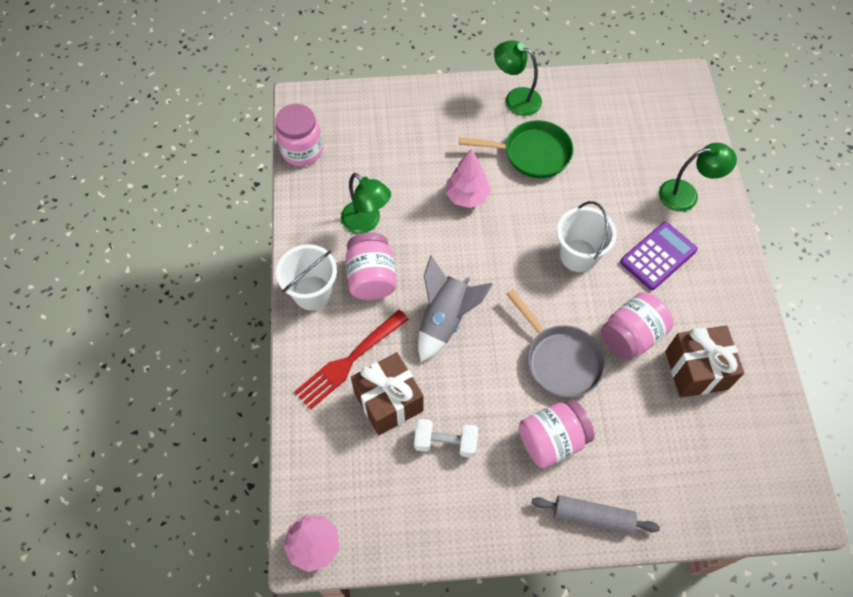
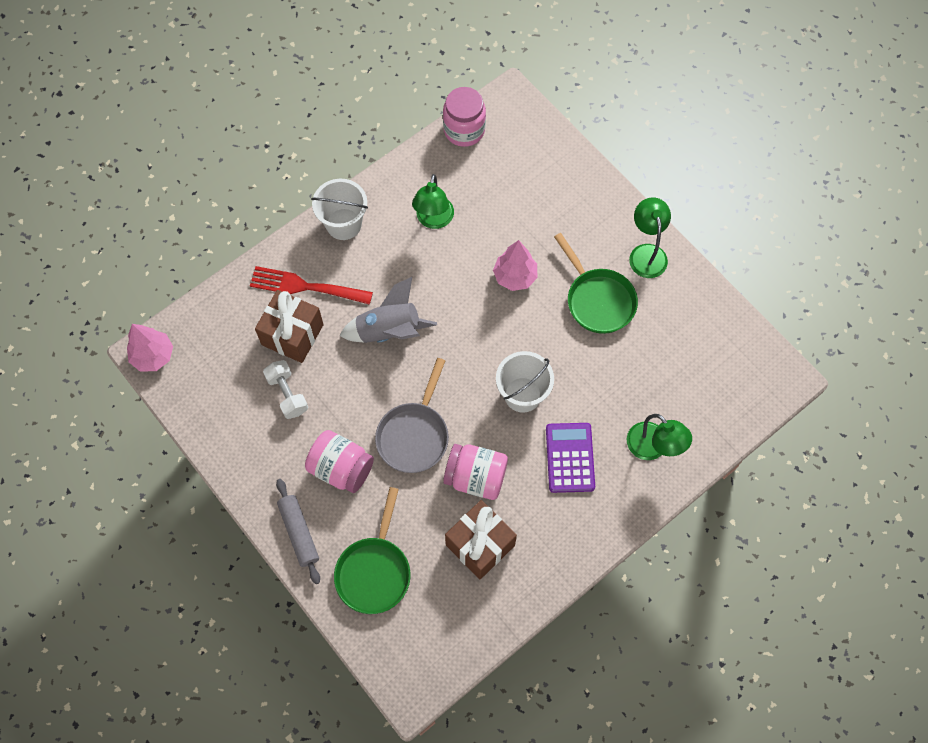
camera: 55 degrees right, 5 degrees up
(371, 277) = (387, 255): pink jar -> none
(658, 256) = (570, 458): purple calculator -> purple calculator turned 105 degrees counterclockwise
(671, 472) = (374, 571): none -> green pan

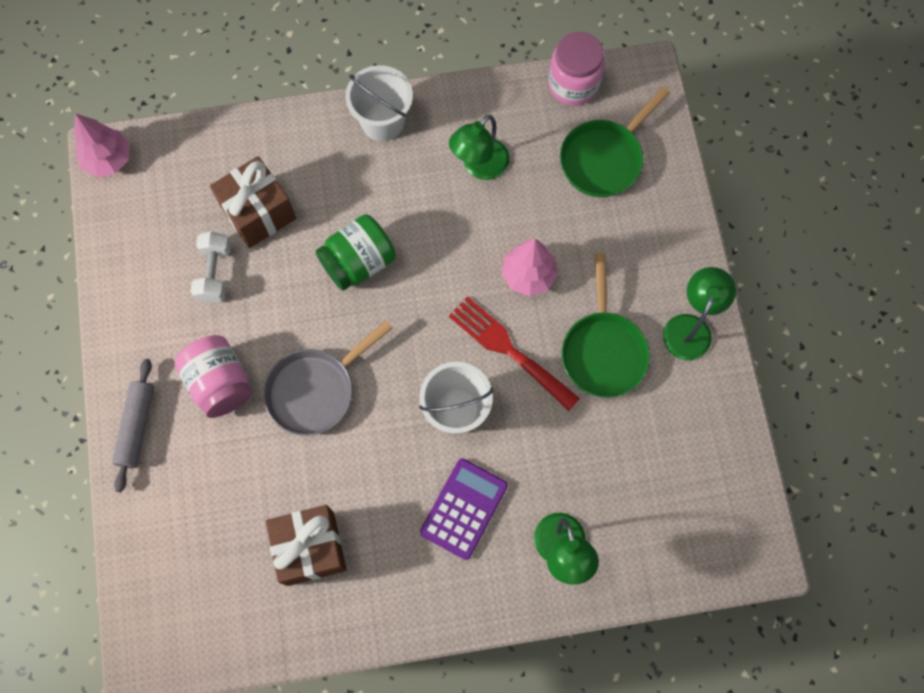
camera: 30 degrees right, 5 degrees up
(306, 286) = (303, 169): red fork -> red fork (509, 350)
(374, 571) = (186, 512): green pan -> green pan (604, 158)
(389, 331) = (358, 262): grey rocket -> green jar
(476, 477) = (351, 472): pink jar -> none

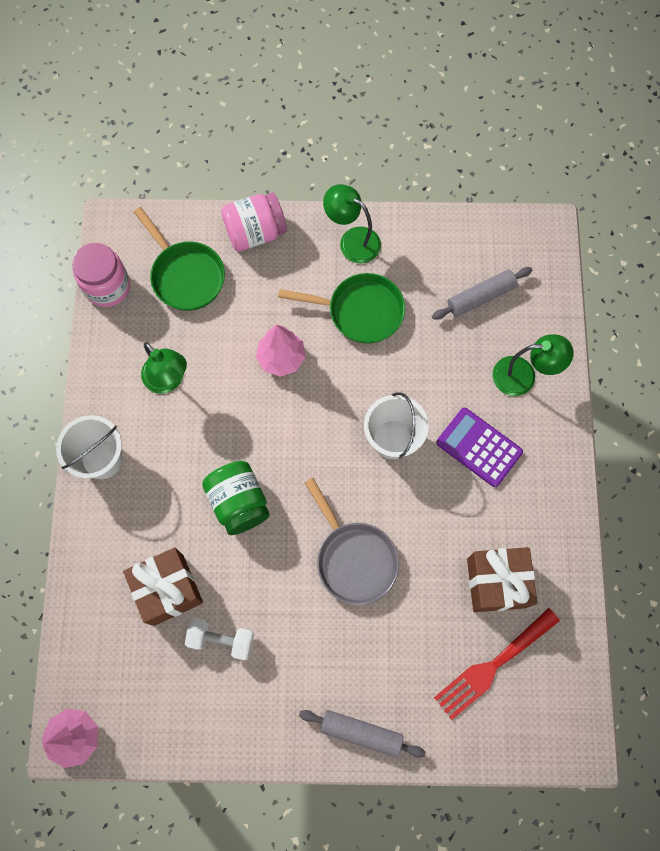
camera: 80 degrees left, 0 degrees up
(220, 383) = (332, 647): pink jar -> pink jar (255, 233)
(509, 350) = (346, 386): red fork -> red fork (493, 665)
(652, 486) = (480, 297): none -> grey rolling pin

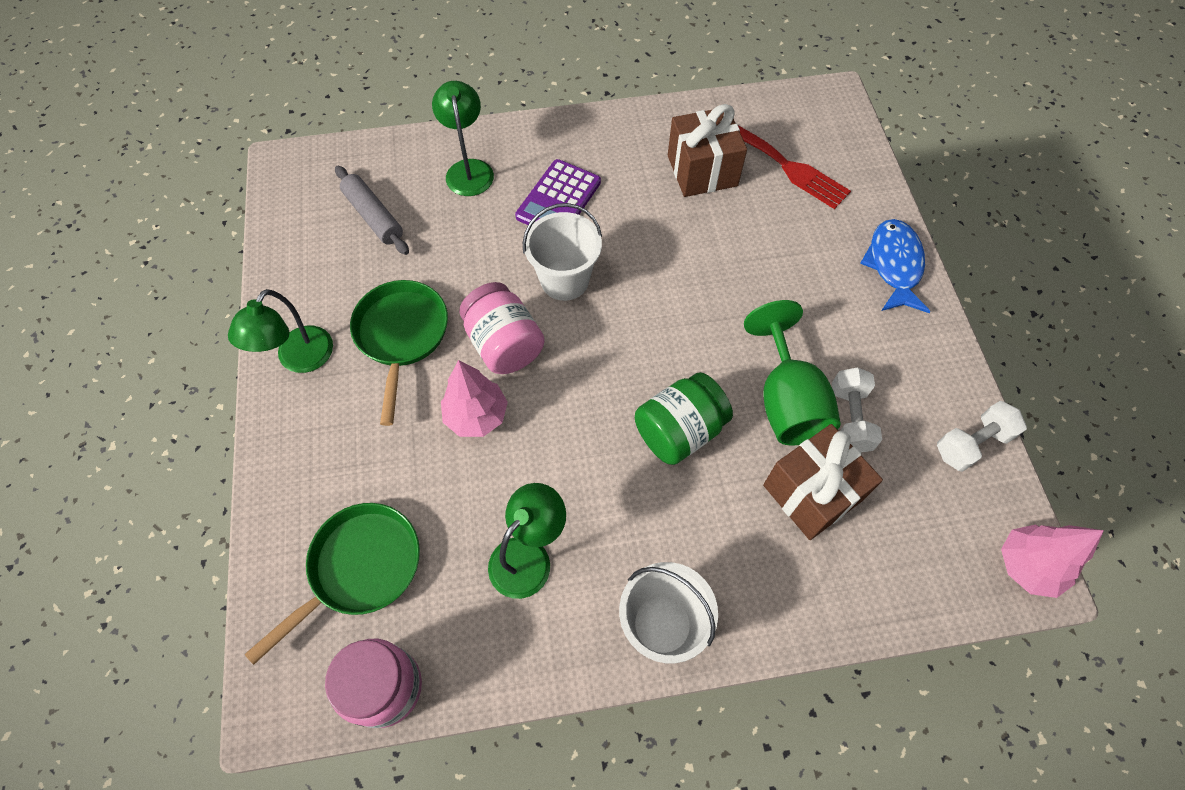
camera: 100 degrees left, 10 degrees down
(179, 734) = (972, 444): none -> white dumbbell
(247, 593) = (787, 401): none -> green goblet
(255, 233) = (287, 483): pink jar -> pink jar (504, 344)
(354, 558) = (714, 298): grey pan -> none
(361, 733) = (894, 265): grey rolling pin -> blue fish

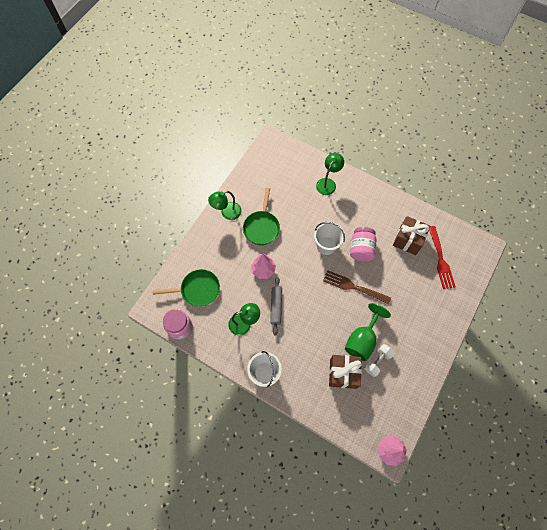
camera: 40 degrees right, 5 degrees up
(373, 216) = (284, 179): grey rolling pin -> grey rolling pin (276, 307)
(401, 336) = (262, 227): green pan -> green pan turned 150 degrees clockwise
(504, 344) = (290, 253): pink jar -> pink jar (361, 249)
(558, 199) = (348, 215): purple calculator -> none
(679, 431) = (319, 322): green jar -> none
(683, 317) = (354, 287): none -> brown fork
(894, 265) = (444, 325): blue fish -> none
(972, 444) = (410, 401): white dumbbell -> none

